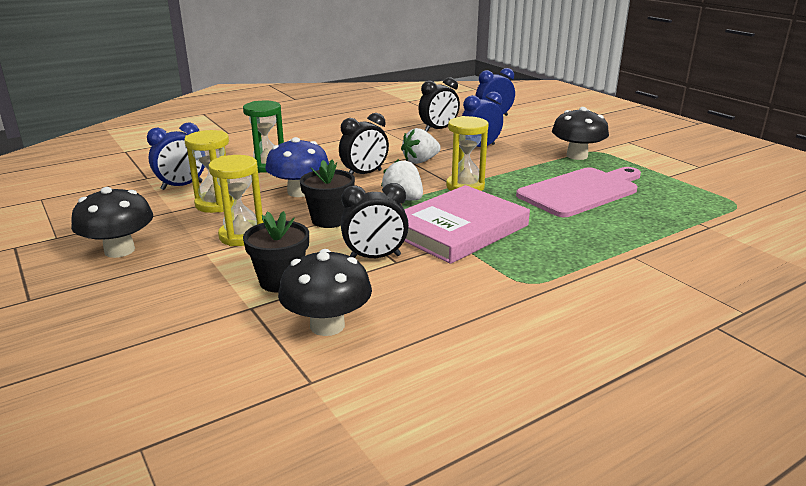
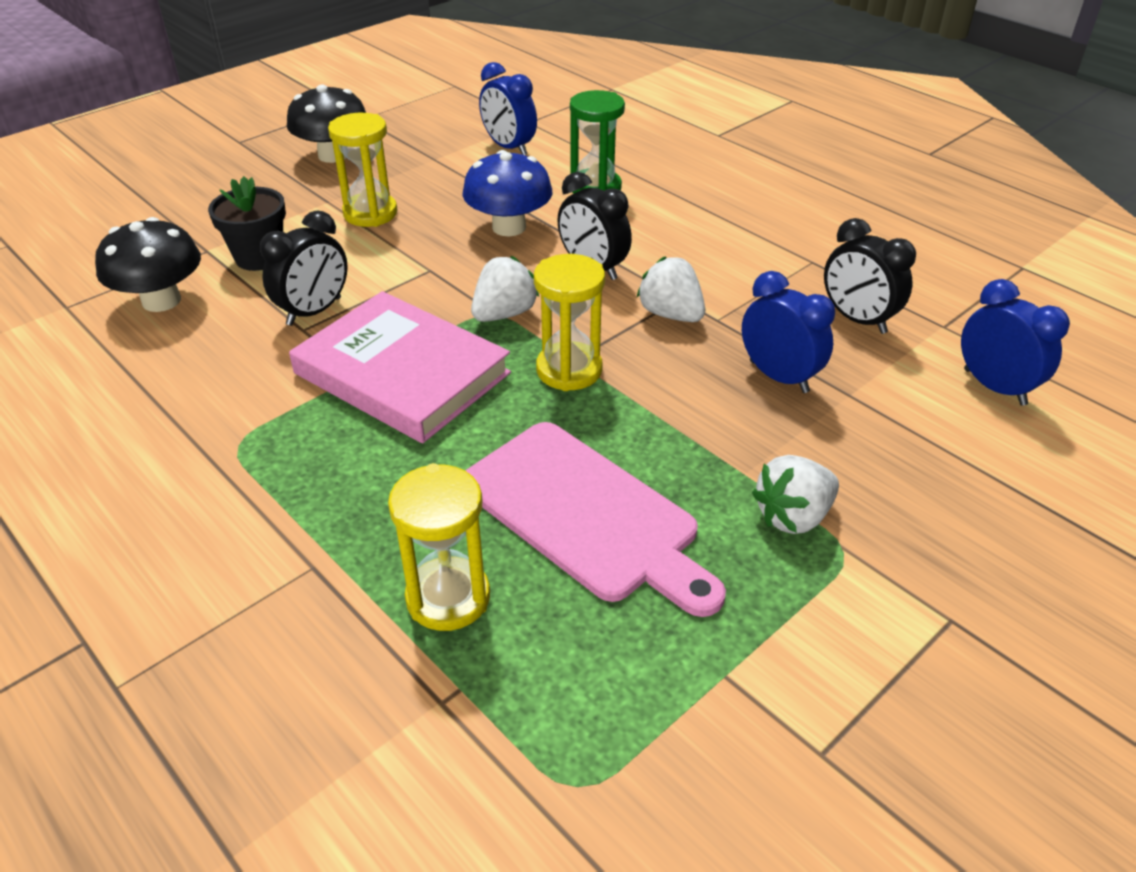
camera: 80 degrees right, 15 degrees up
(216, 204) = (457, 180): yellow hourglass -> yellow hourglass (448, 597)
(329, 220) = (421, 263): black flower pot -> none
(375, 257) = (314, 311): black clock -> black clock turned 120 degrees counterclockwise
(577, 156) = (793, 516): black mushroom -> white strawberry

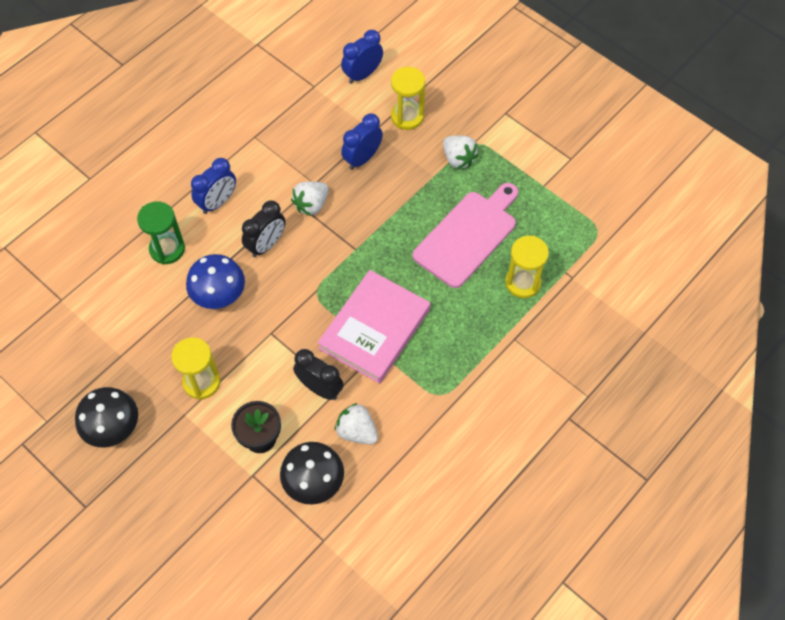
camera: 95 degrees left, 20 degrees up
(504, 314) = (316, 286): white strawberry -> white strawberry (357, 431)
(509, 147) = (104, 308): blue clock -> blue clock (217, 202)
(569, 370) = (365, 250): yellow hourglass -> yellow hourglass (407, 117)
(857, 320) = (311, 122): black clock -> none

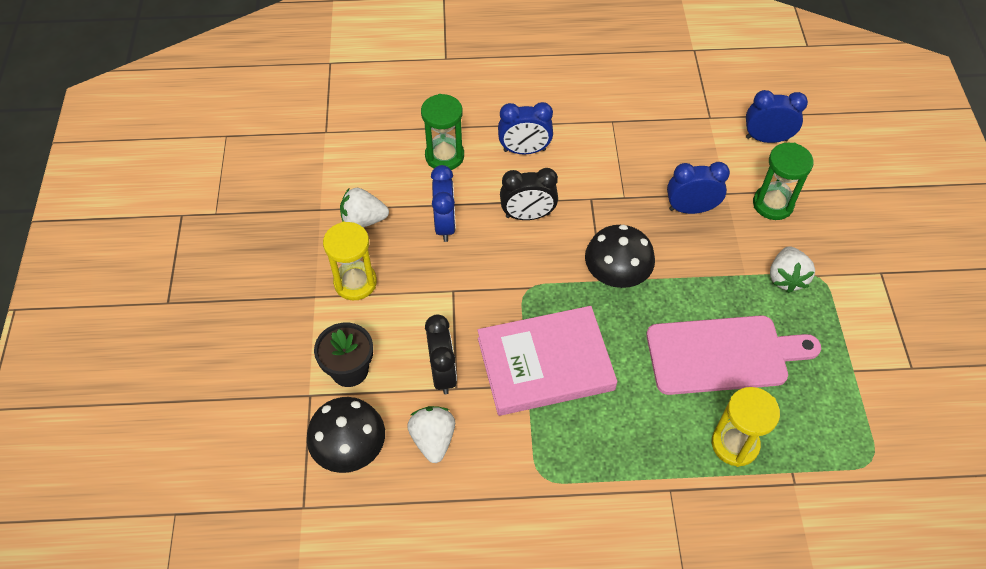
camera: 45 degrees right, 5 degrees down
(113, 427) = (253, 259): black mushroom -> black mushroom (616, 275)
(219, 295) = (445, 224): blue mushroom -> blue clock
(311, 205) = (602, 213): white strawberry -> white strawberry (363, 220)
(407, 117) = (773, 204): yellow hourglass -> green hourglass

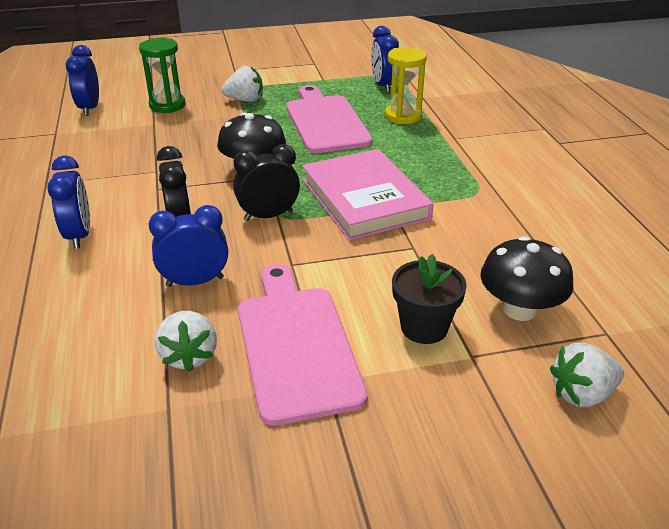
camera: 100 degrees left, 20 degrees down
(355, 282) = (296, 345): yellow hourglass -> pink cutting board
(433, 439) = (477, 254): white strawberry -> white strawberry (581, 394)
(443, 373) = (399, 258): black clock -> black clock (268, 216)
(444, 156) = (78, 297): green hourglass -> none
(691, 209) = (172, 138): blue clock -> blue clock (383, 86)

